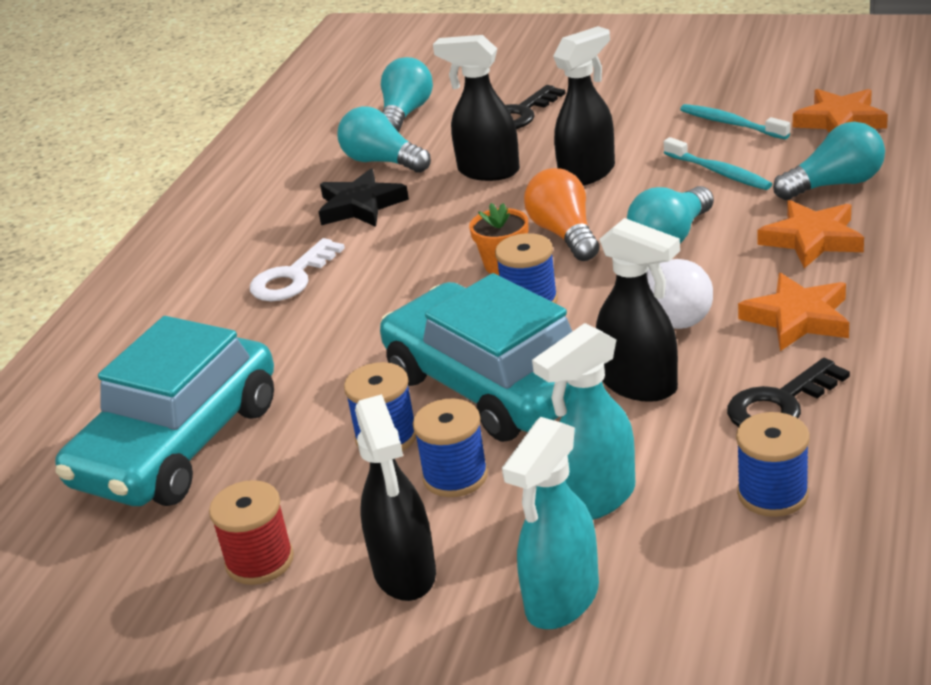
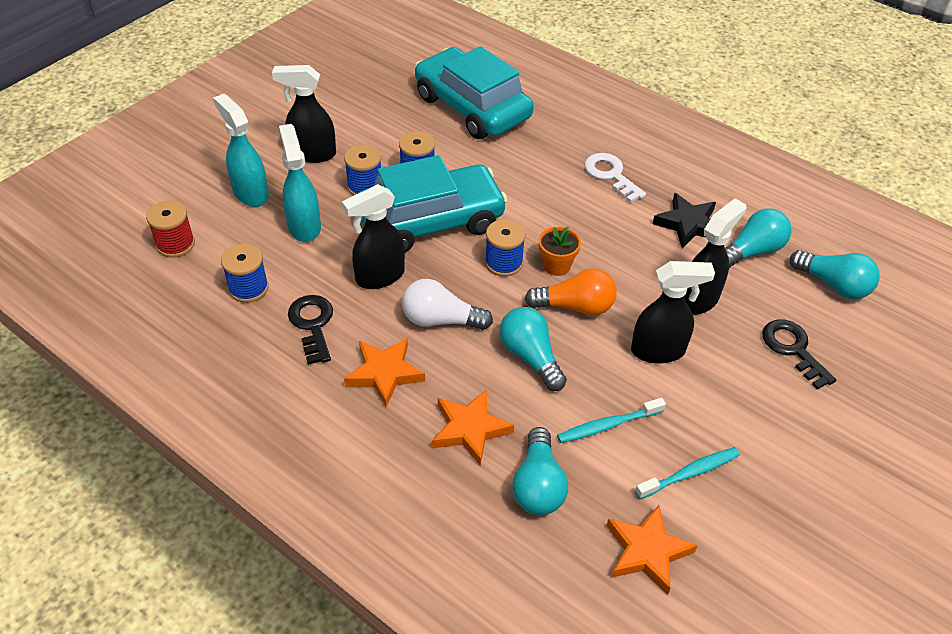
camera: 105 degrees right, 15 degrees up
(259, 561) = (361, 116): red spool -> red spool (175, 244)
(588, 173) = (658, 351): black spray bottle -> black spray bottle turned 75 degrees counterclockwise

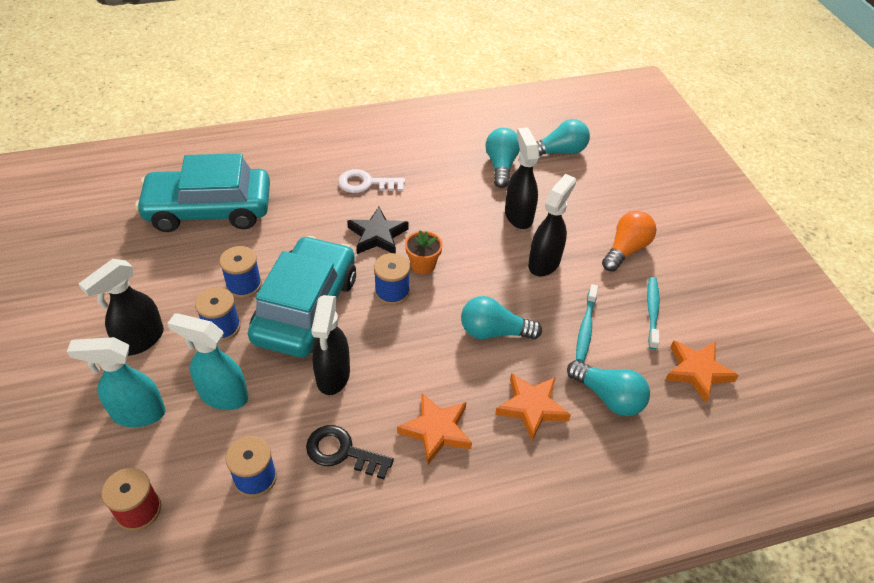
camera: 55 degrees left, 0 degrees up
(441, 320) = (414, 363): white light bulb -> none
(575, 306) = (469, 279): orange light bulb -> orange light bulb (625, 250)
(688, 224) = (450, 178): black star -> black star (377, 235)
(793, 349) = (593, 202): black key -> none

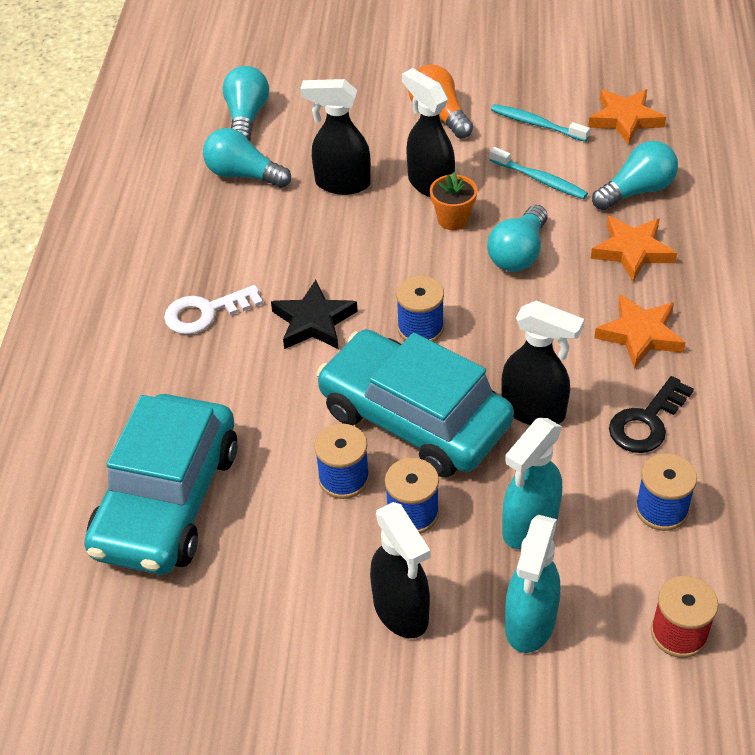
camera: 65 degrees left, 0 degrees up
(366, 183) = (205, 313): white key -> white key turned 45 degrees clockwise
(423, 265) = (387, 289): orange flower pot -> orange flower pot (453, 219)

